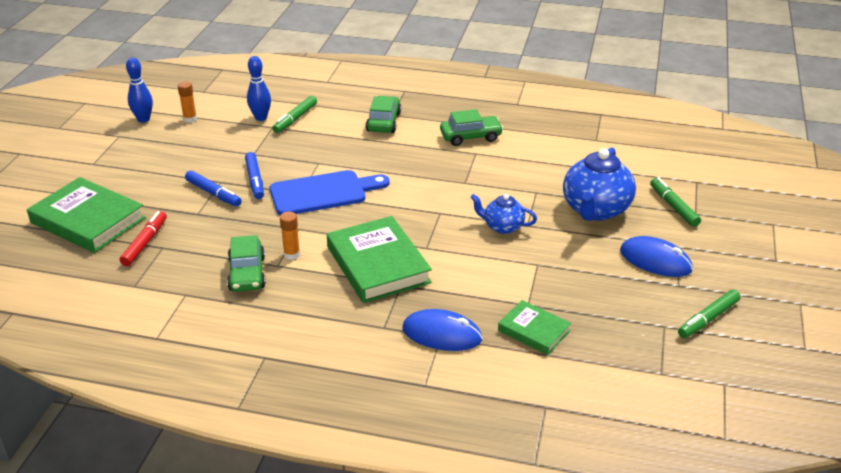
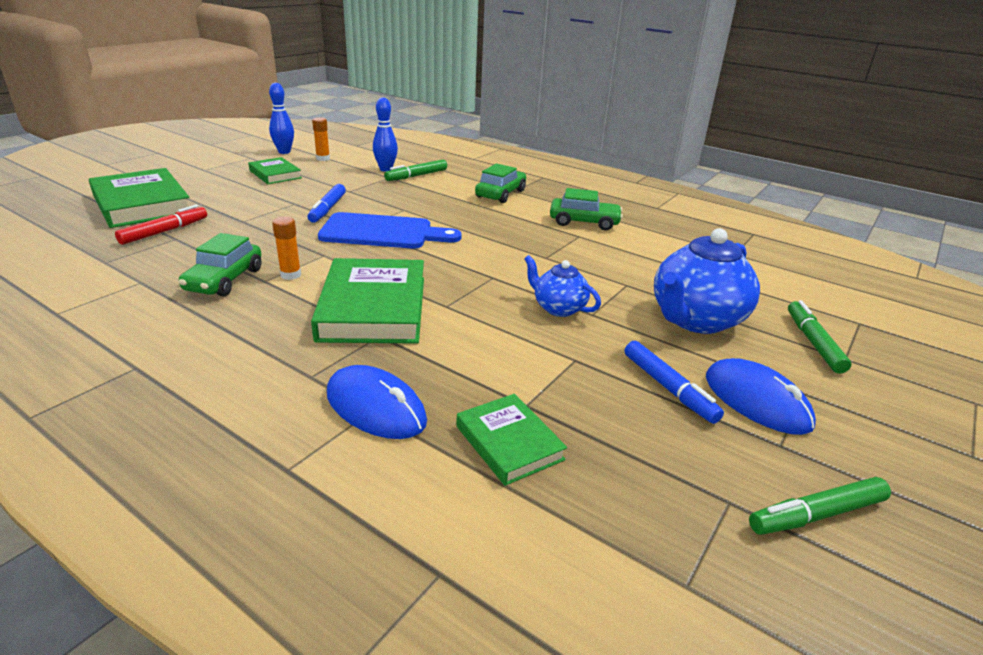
camera: 20 degrees right, 5 degrees down
(167, 151) = (275, 174): none -> green book
(213, 193) = (277, 210): blue marker -> blue marker (668, 388)

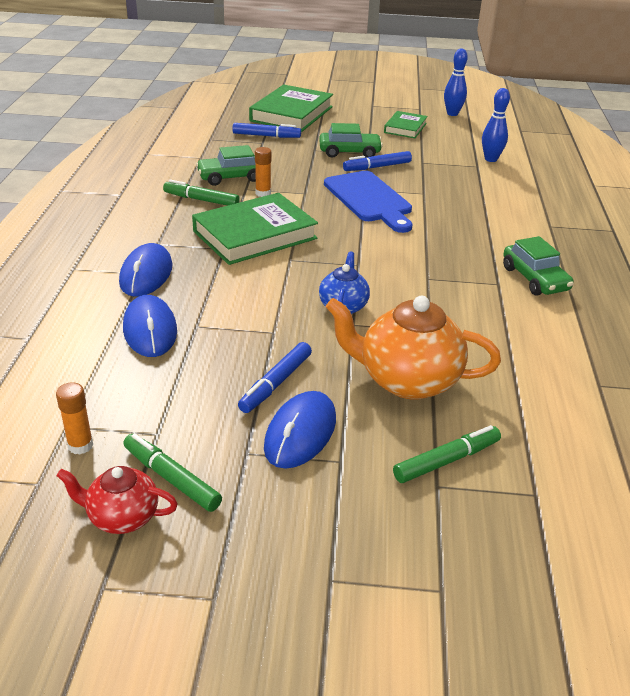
camera: 60 degrees right, 5 degrees up
(164, 231) = (266, 136): red marker -> blue marker
(323, 159) = (466, 130): orange glue stick -> orange glue stick (80, 445)
(416, 176) = (500, 175): green marker -> green marker (201, 200)
(500, 194) = (529, 222): green car -> green car (349, 152)
(509, 443) = (150, 330): green book -> blue mouse
(695, 320) = (406, 380): blue teapot -> orange teapot
(885, 580) = (122, 517): none -> red teapot

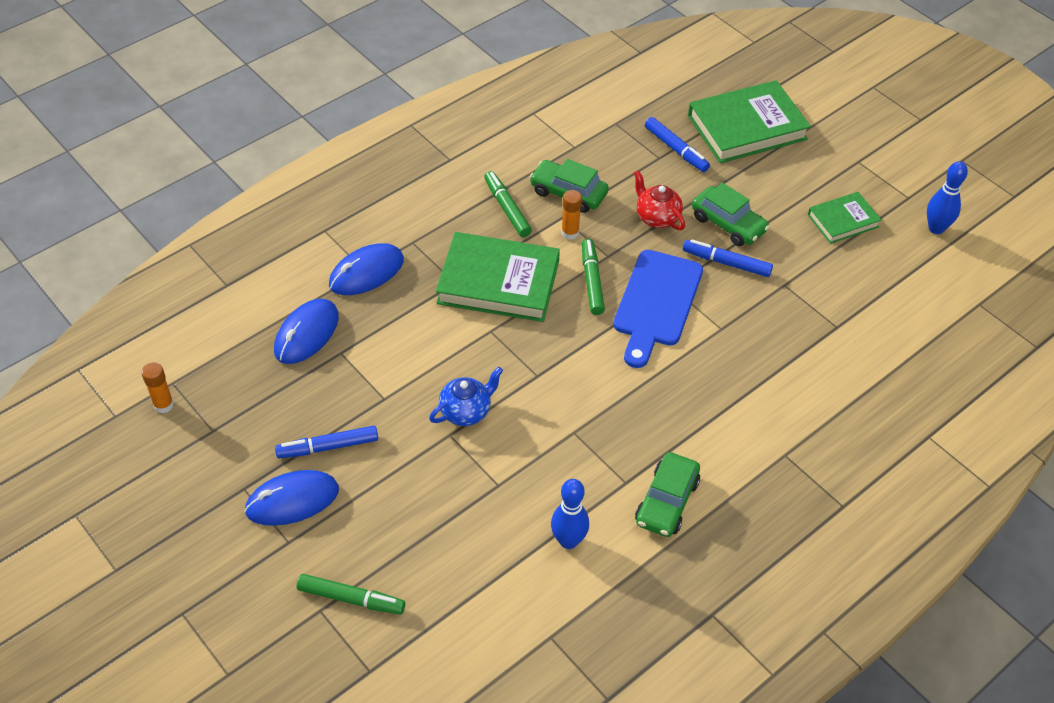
camera: 45 degrees right, 15 degrees up
(122, 517) = (130, 477): red teapot -> red teapot (656, 217)
(171, 478) = (183, 472): green marker -> green marker (592, 281)
(406, 380) = (416, 515): orange teapot -> none
(491, 159) = (868, 326): blue bowling pin -> blue bowling pin (568, 541)

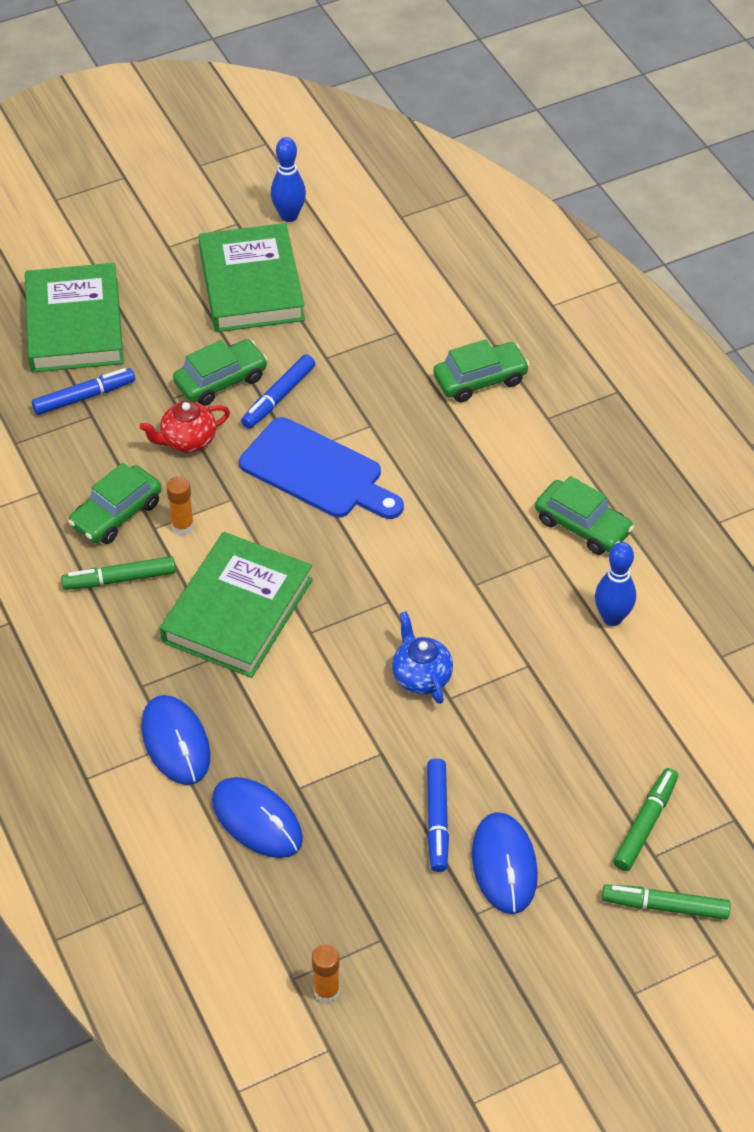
camera: 75 degrees left, 0 degrees up
(592, 281) = (265, 522): green marker -> green marker (665, 906)
(808, 396) = (480, 380): none -> green car
(843, 221) = (251, 285): green book -> green book, size x1.80

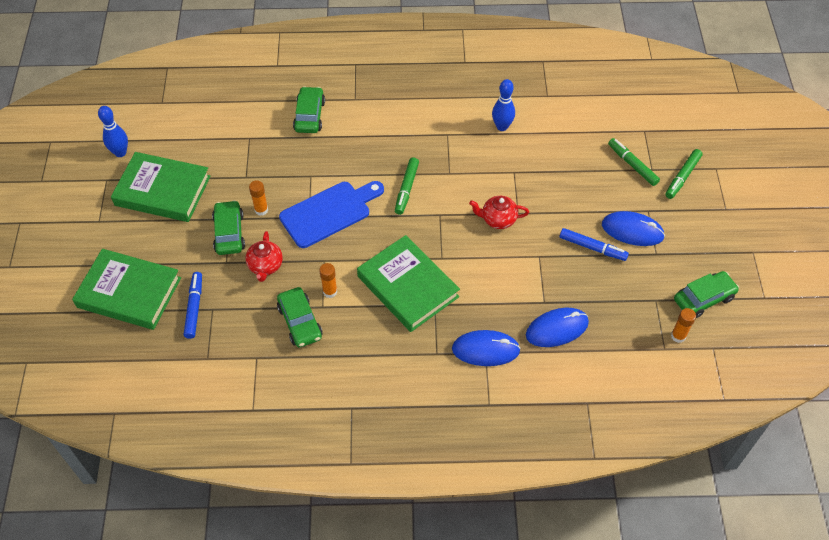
camera: 65 degrees left, 5 degrees up
(120, 579) = (351, 337): green marker -> green marker (406, 189)
(278, 397) = (261, 210): blue marker -> orange glue stick
(421, 676) = (498, 219): blue teapot -> red teapot
(582, 526) = (436, 114): green car -> green car (703, 299)

